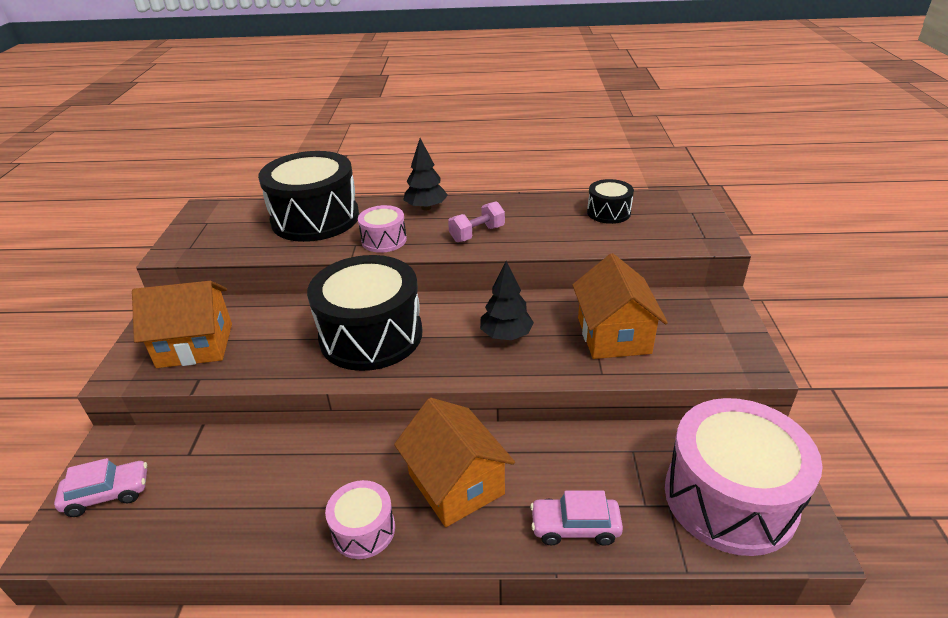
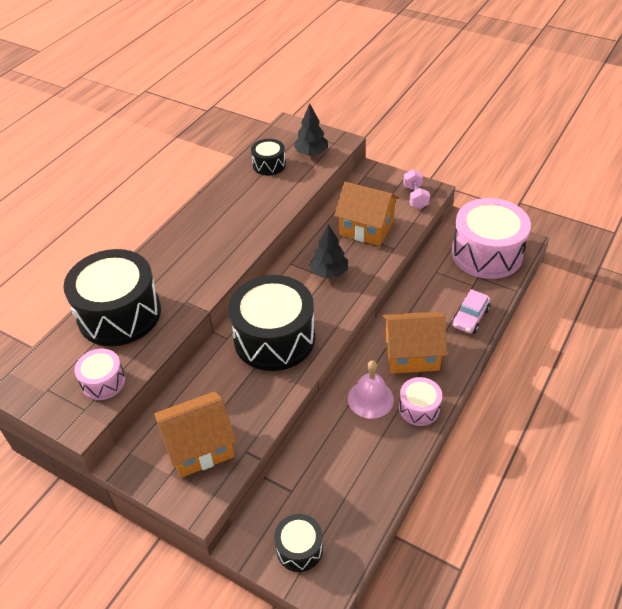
camera: 60 degrees left, 10 degrees up
(108, 494) = (299, 548): pink car -> black drum
(195, 345) = (200, 447): orange house -> orange house turned 45 degrees clockwise
(355, 471) = (370, 399): none -> pink bell
(384, 240) = (195, 283): pink drum -> pink drum (103, 382)
(426, 208) = (171, 246): black tree -> black tree (311, 153)
(477, 234) = (235, 233): pink dumbbell -> pink dumbbell (415, 197)

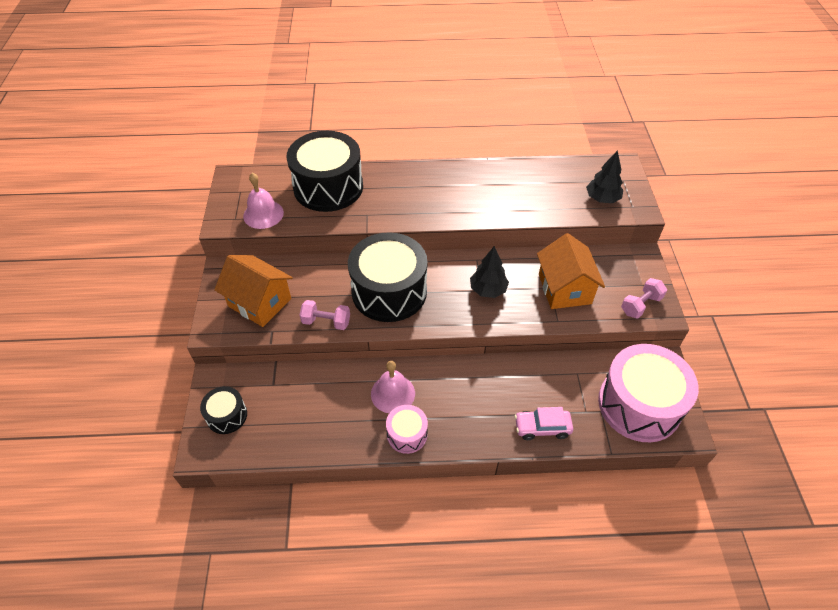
camera: 55 degrees right, 5 degrees up
(103, 382) = (263, 214): pink drum -> pink bell
(269, 165) = (559, 180): black drum -> none
(270, 401) = (326, 322): none -> pink dumbbell
(411, 354) = (462, 401): orange house -> none

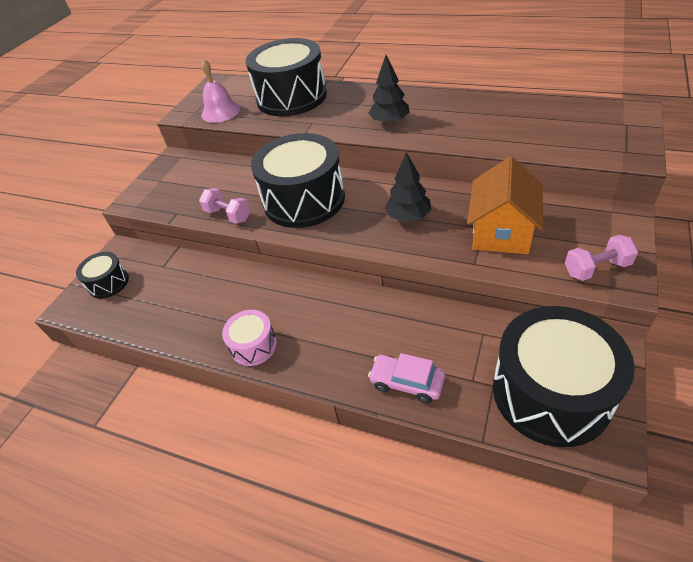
camera: 30 degrees right, 5 degrees down
(260, 302) = (183, 188): orange house -> none
(393, 393) = (264, 302): pink bell -> none
(602, 199) = (588, 139): black tree -> black tree (389, 122)
(639, 405) = (551, 392): pink drum -> black drum

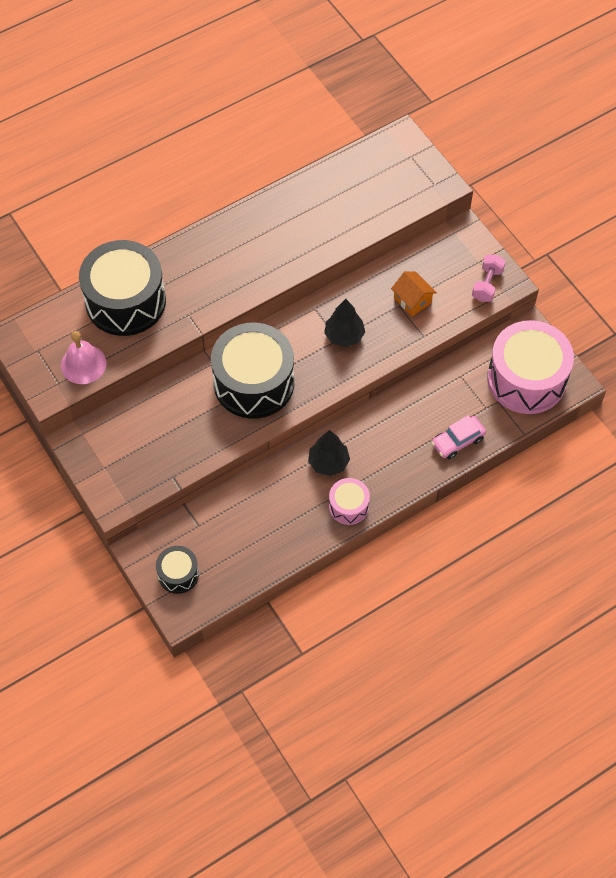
camera: 60 degrees left, 15 degrees up
(228, 215) = (216, 442): pink dumbbell -> none
(389, 122) = (250, 268): black tree -> black tree (328, 462)
(501, 232) = (412, 300): orange house -> orange house, size x0.59
(551, 392) = (526, 379): black drum -> pink drum

